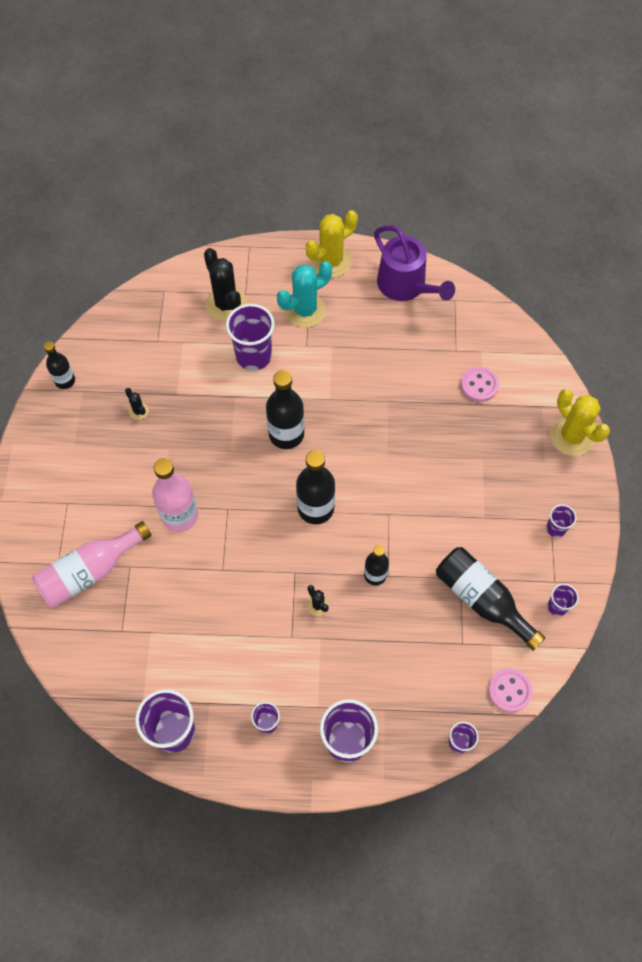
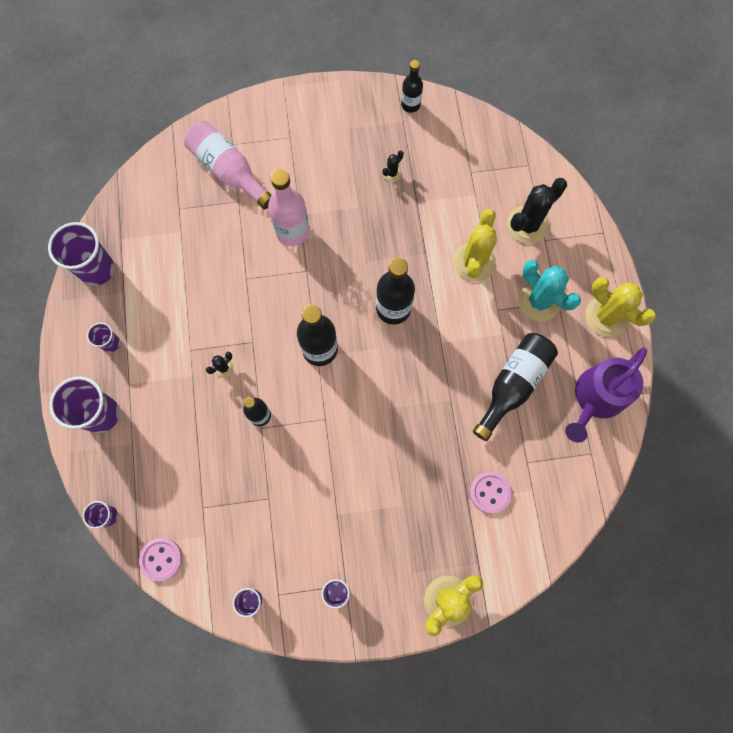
camera: 80 degrees right, 10 degrees up
(253, 356) = (474, 262): purple cup -> yellow cactus
(482, 600) = (249, 522): black bottle -> black bottle (513, 385)

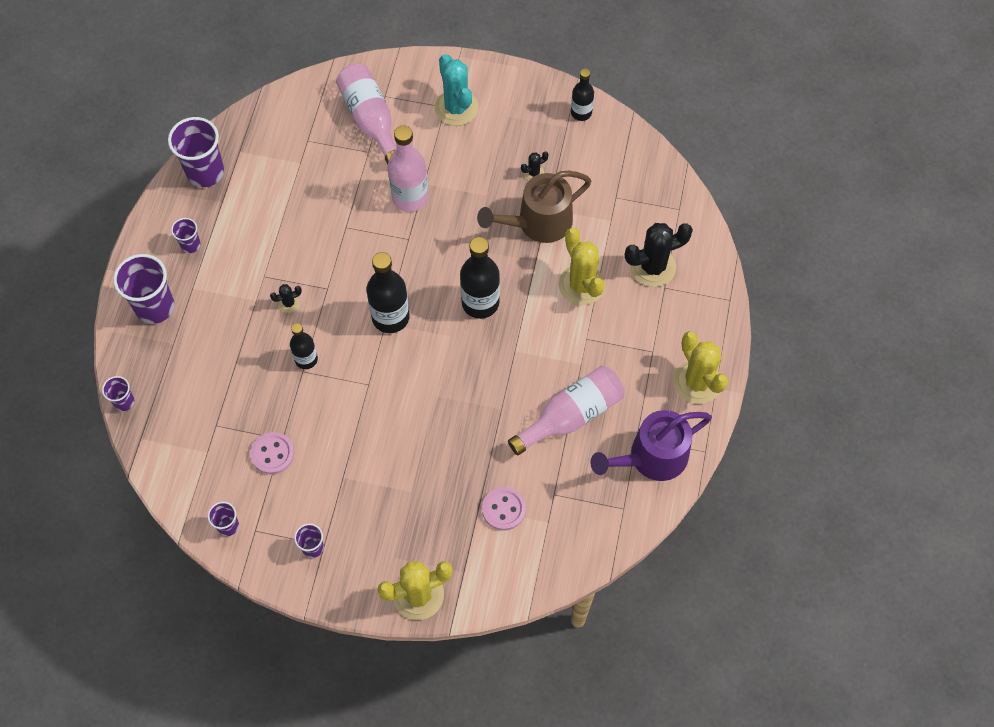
camera: 20 degrees right, 10 degrees down
(161, 559) = (157, 458): pink button -> pink button (272, 454)
(414, 217) = (538, 223): none -> brown watering can
(474, 262) = (581, 285): yellow cactus -> yellow cactus turned 60 degrees counterclockwise
(513, 385) = (571, 415): black bottle -> pink bottle
(539, 301) = (633, 344): turquoise cactus -> turquoise cactus (456, 108)

